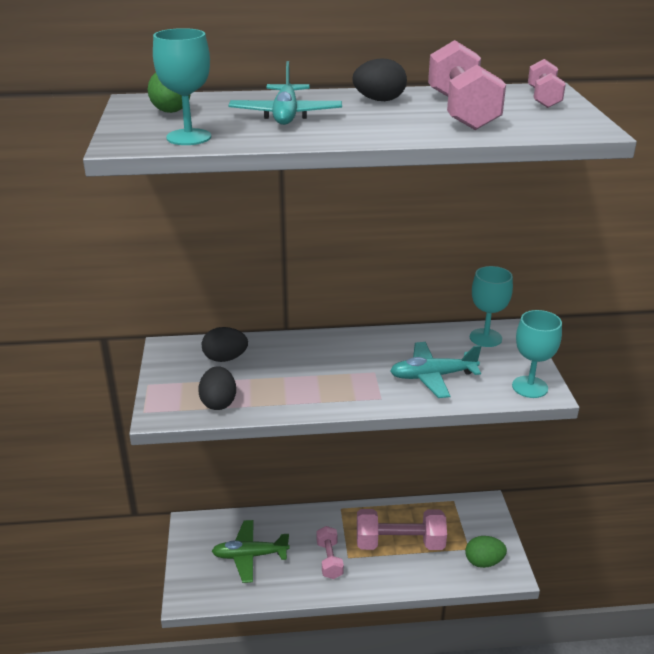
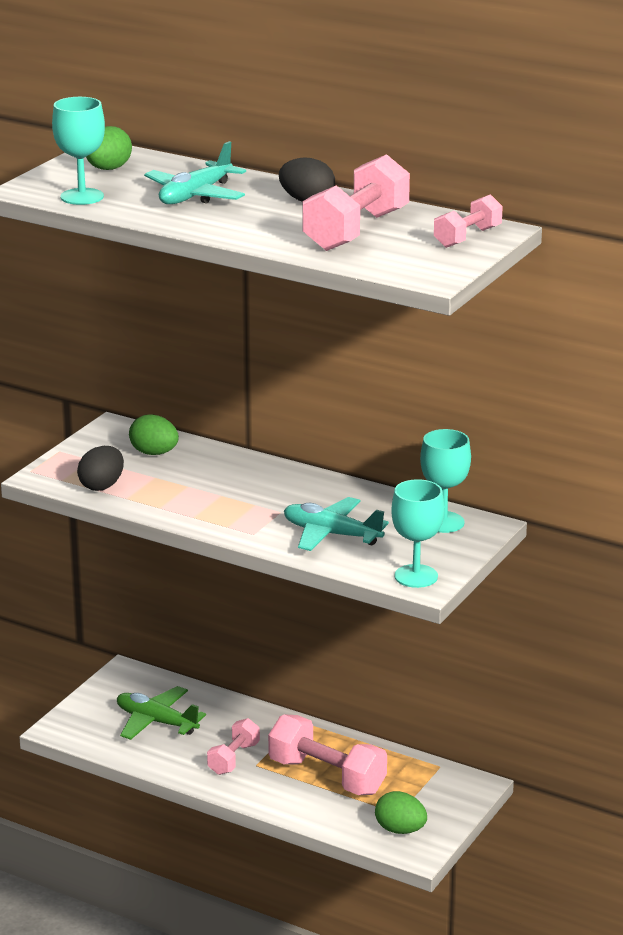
camera: 35 degrees right, 5 degrees down
(225, 358) = (154, 453): black egg -> green egg

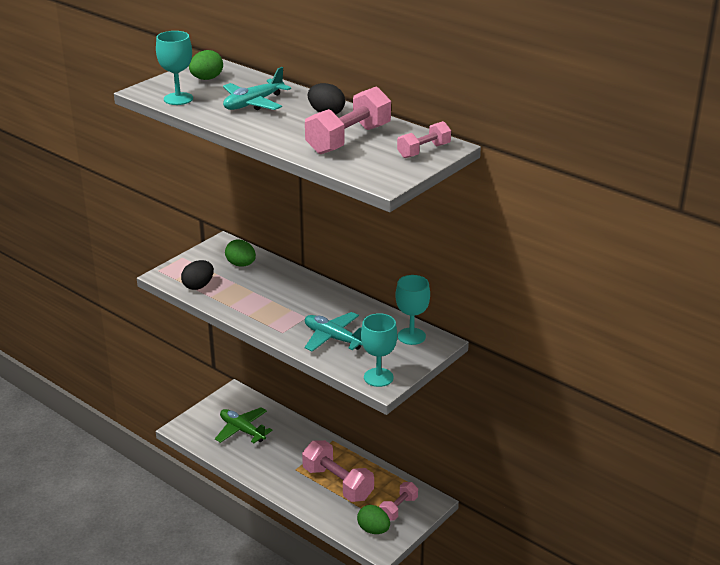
camera: 10 degrees right, 5 degrees up
(233, 759) = (282, 463): pink dumbbell -> pink dumbbell (398, 508)

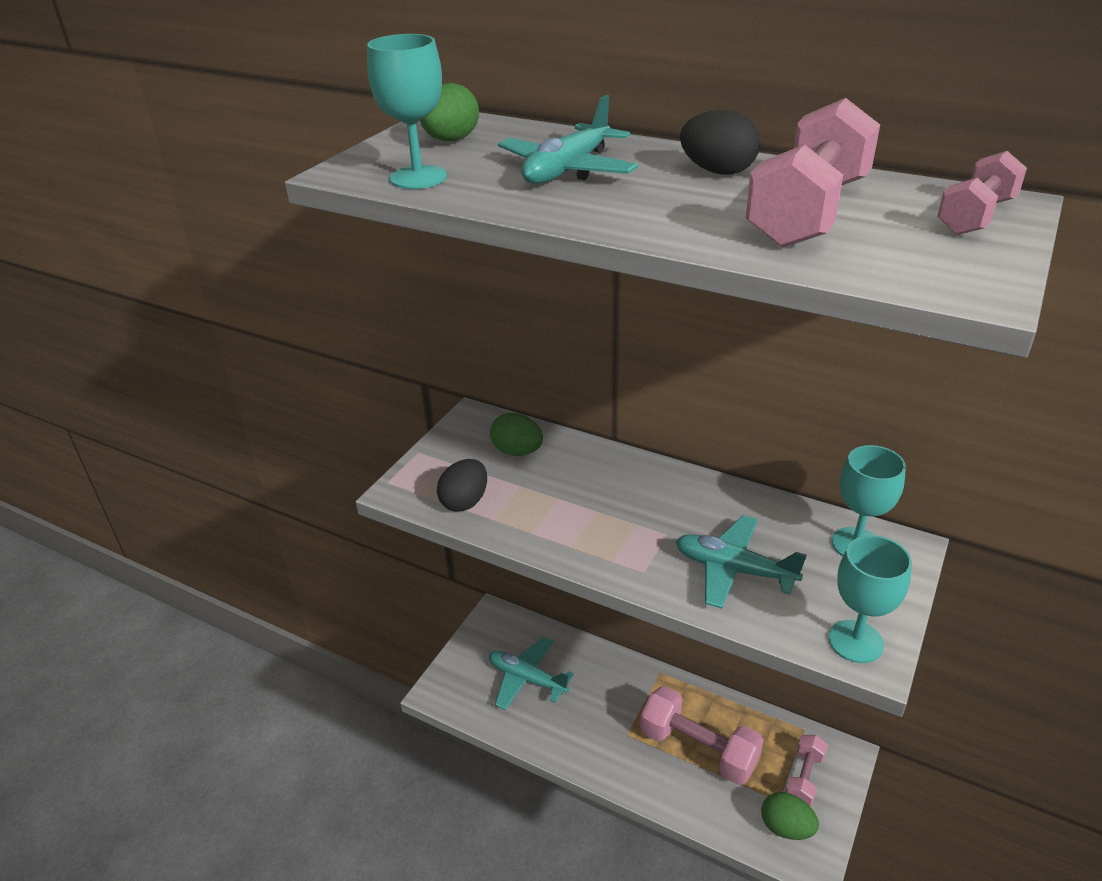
camera: 10 degrees left, 5 degrees up
(242, 430) = (527, 679): green plane -> turquoise plane

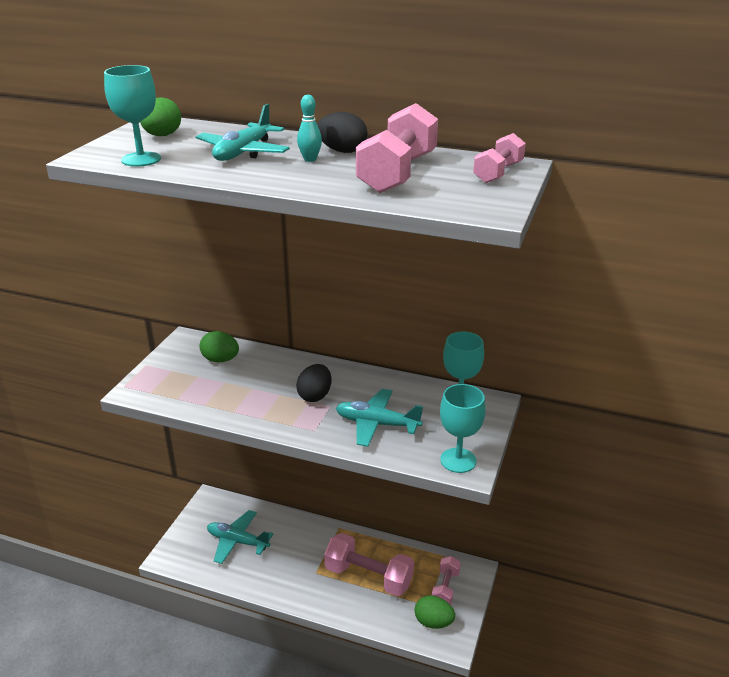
camera: 10 degrees left, 5 degrees down
(465, 502) = (183, 395): black egg -> black egg (315, 396)
(668, 184) = (310, 159): none -> turquoise bowling pin

